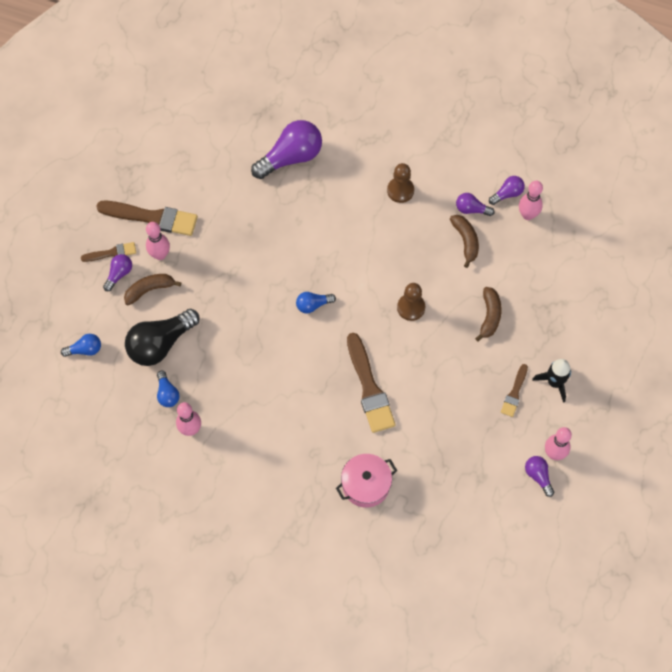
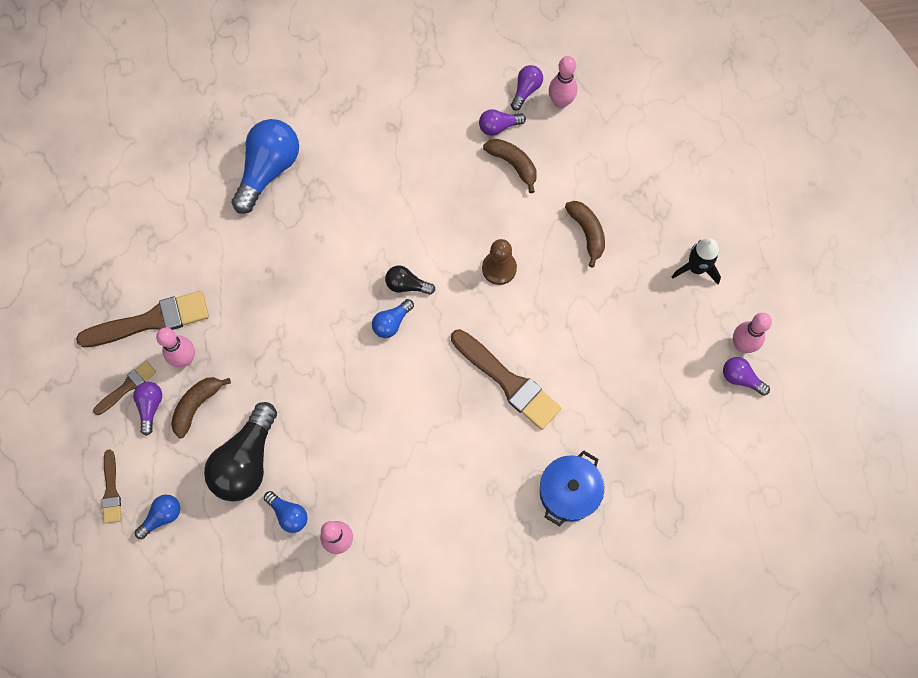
camera: 30 degrees left, 5 degrees up
(291, 157) = (268, 170): purple light bulb -> blue light bulb
(339, 285) = (407, 285): none -> black light bulb
(366, 485) = (569, 492): pink pot -> blue pot
(400, 190) = (411, 145): brown pawn -> none
(514, 393) = (662, 302): brown brush -> brown brush (111, 490)

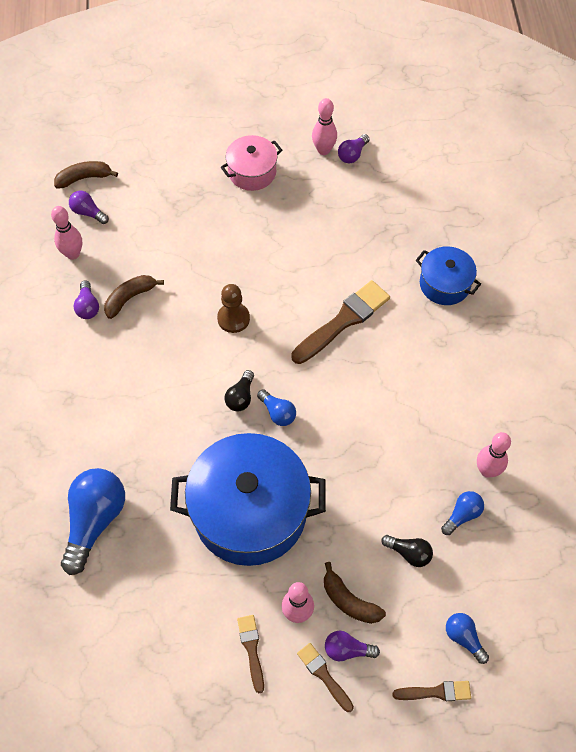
camera: 85 degrees left, 10 degrees down
(150, 321) = (251, 649): brown brush -> brown brush, size x0.54
(246, 461) = (409, 553): black light bulb -> black light bulb, size x0.50
(268, 170) = (95, 521): blue light bulb -> blue light bulb turned 75 degrees clockwise
(283, 306) = (250, 512): none -> blue pot
(526, 90) = (54, 280): purple light bulb -> purple light bulb (88, 212)
(587, 233) = (208, 247): brown banana -> brown banana (84, 178)
(696, 268) = (252, 172): black rocket -> pink pot

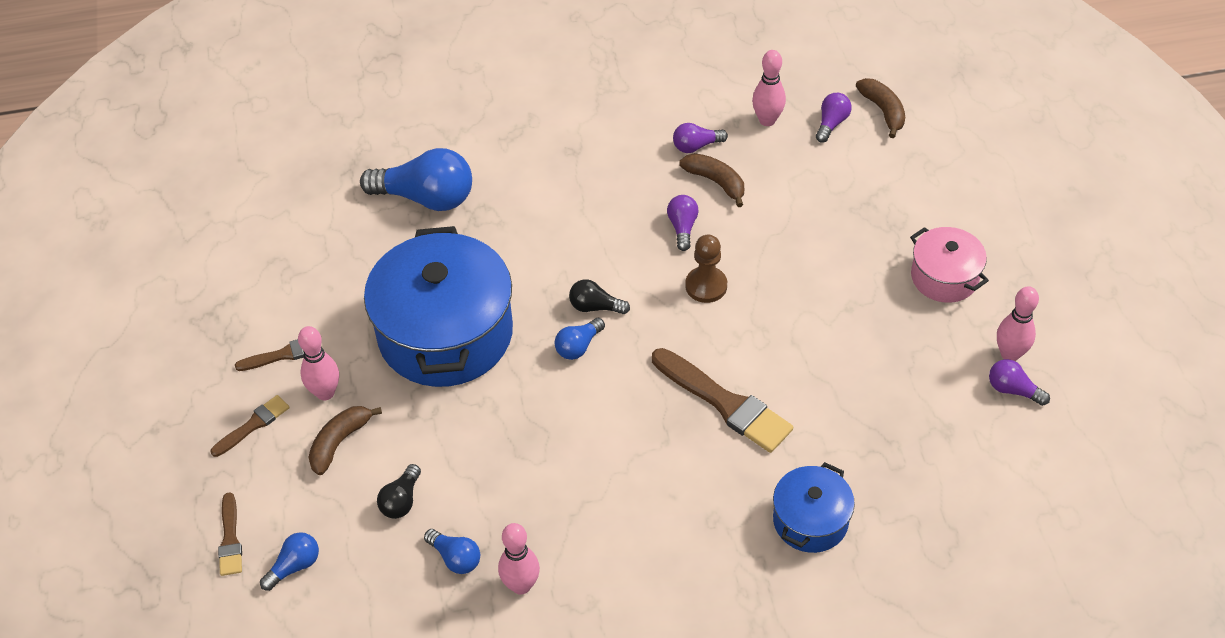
camera: 85 degrees right, 10 degrees down
(347, 649) = (282, 445): purple light bulb -> purple light bulb (682, 227)

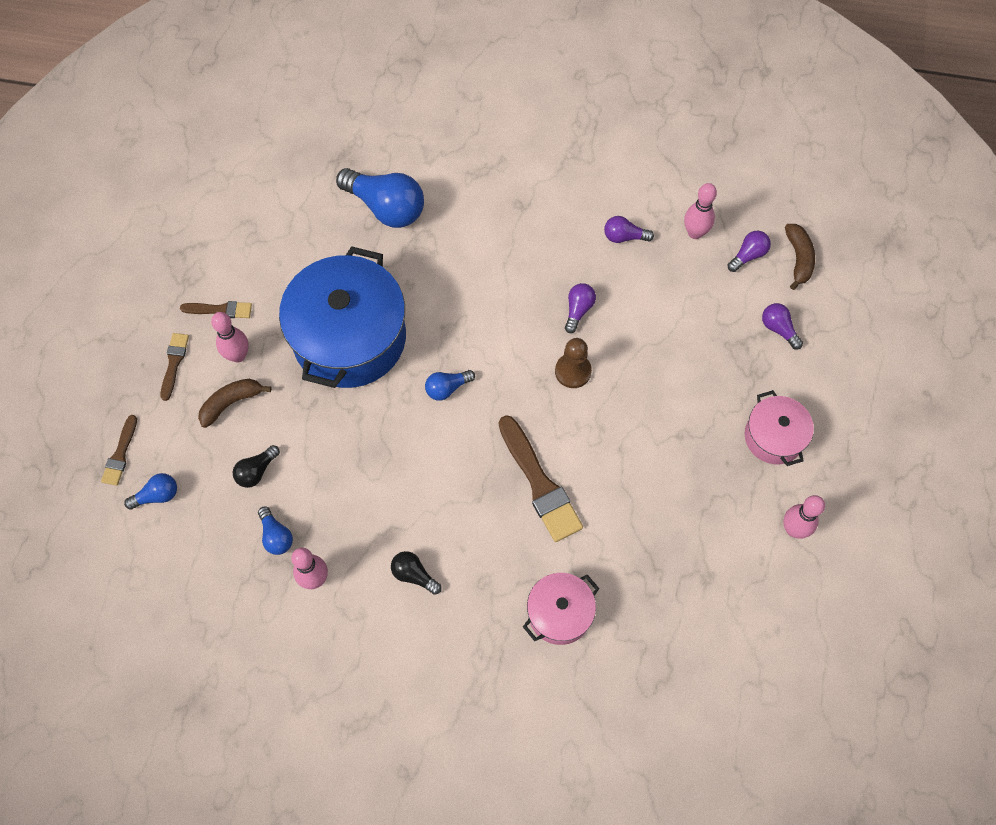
camera: 20 degrees right, 15 degrees up
(253, 425) = (174, 363): brown brush -> brown brush turned 60 degrees counterclockwise
(595, 307) = (476, 357): black light bulb -> black light bulb (414, 575)
(715, 182) = (625, 277): brown banana -> none
(810, 521) = (559, 613): blue pot -> pink pot
(1013, 390) = (780, 562): purple light bulb -> purple light bulb (778, 329)

